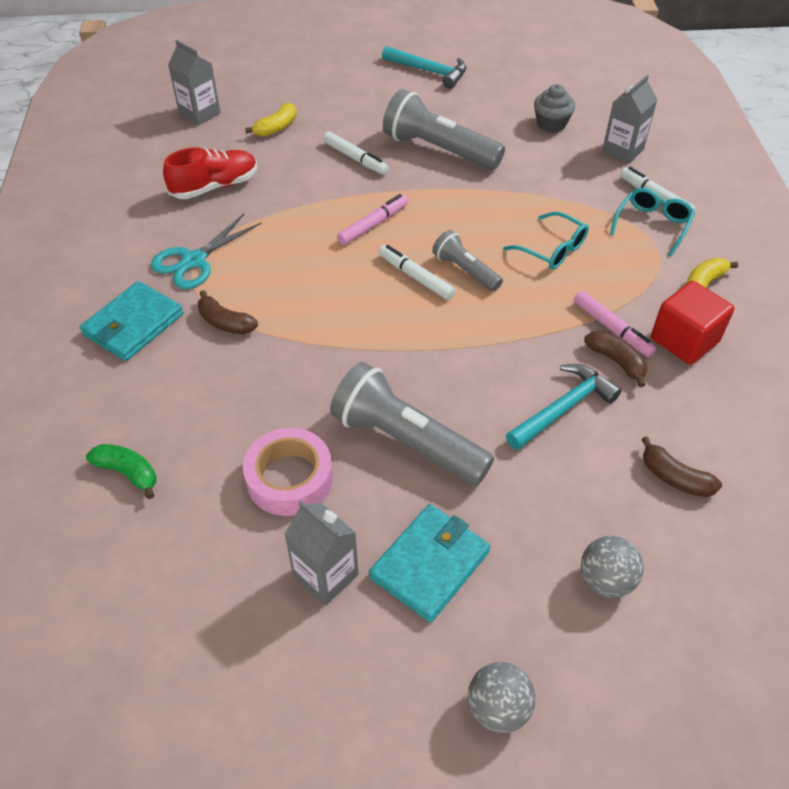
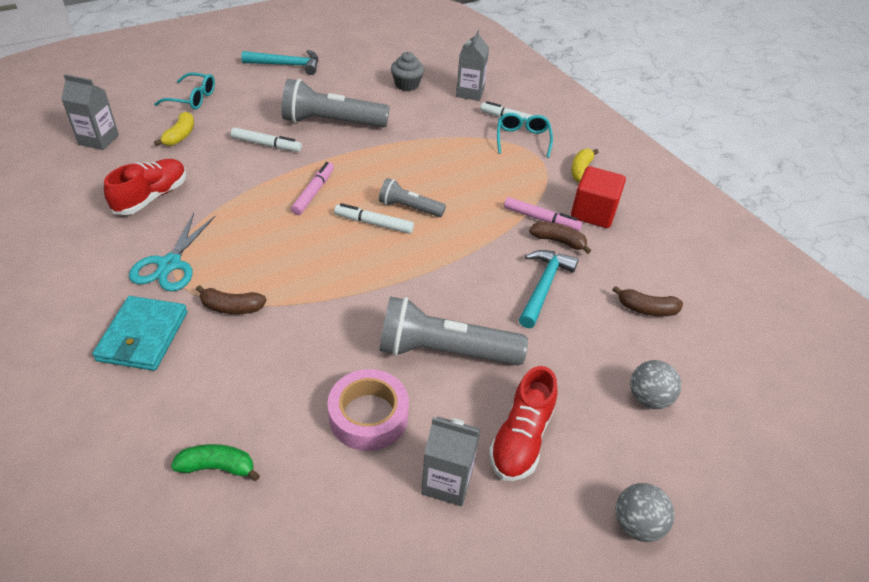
camera: 30 degrees left, 5 degrees down
(430, 564) = (521, 438): turquoise wallet -> red shoe
(552, 250) = (464, 175): turquoise glasses -> turquoise glasses (193, 98)

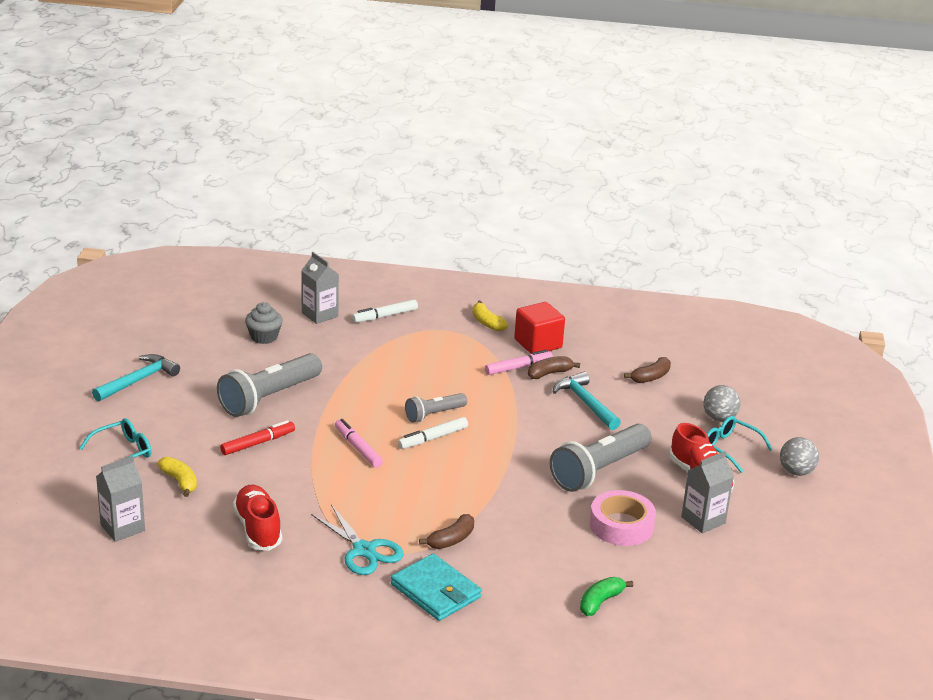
camera: 50 degrees left, 15 degrees down
(266, 145) = (258, 443): white marker -> red marker
(522, 139) = (416, 325): turquoise glasses -> turquoise glasses (729, 448)

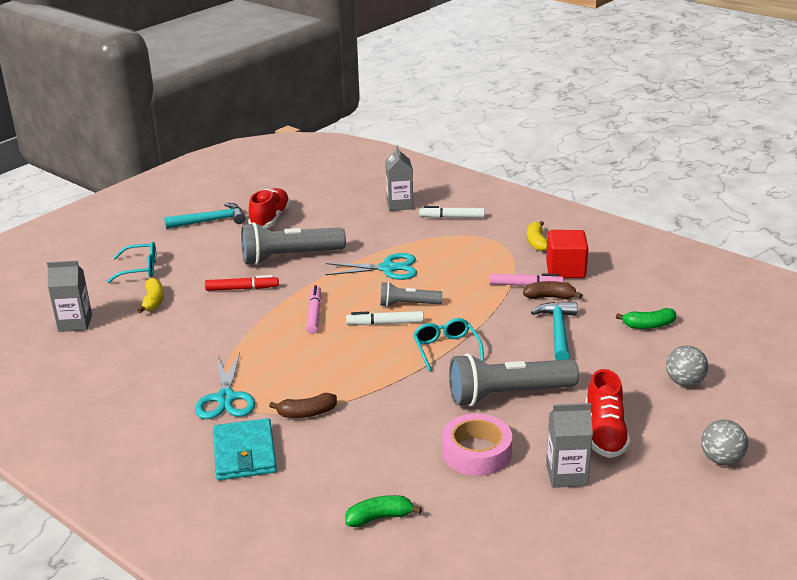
camera: 35 degrees right, 0 degrees up
(258, 529) = (166, 354): red shoe -> red shoe (270, 219)
(264, 337) = (337, 211): grey cupcake -> none
(379, 384) = (388, 268): none -> turquoise scissors
(650, 377) = (648, 325): brown banana -> green banana
(729, 448) = (666, 414): turquoise glasses -> turquoise glasses (446, 349)

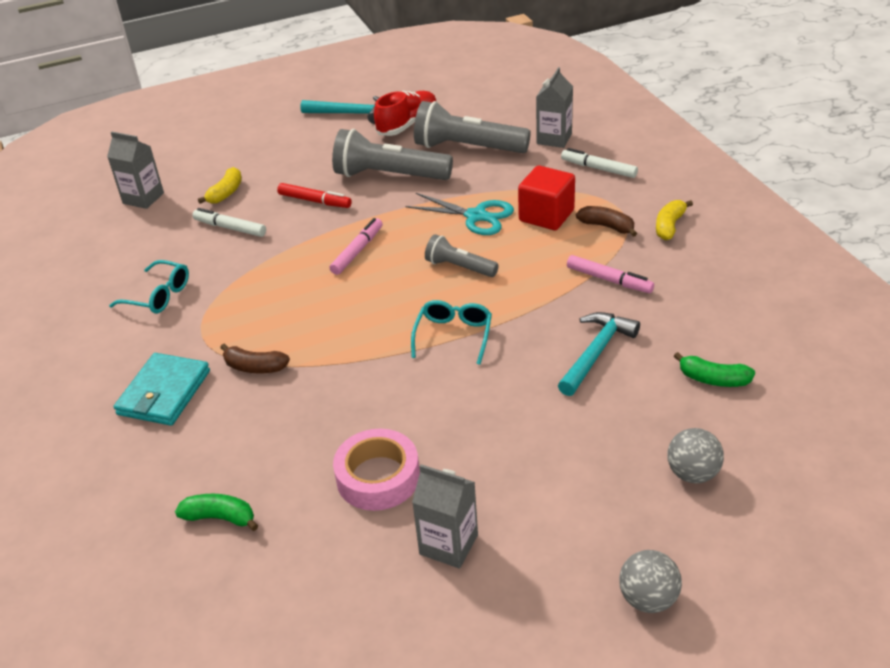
camera: 30 degrees right, 10 degrees up
(140, 269) = (244, 153): turquoise glasses -> turquoise glasses (159, 296)
(226, 398) = (199, 324): turquoise scissors -> none
(385, 323) = (417, 284): white marker -> white marker (230, 228)
(508, 395) = (471, 417): grey flashlight -> grey flashlight (468, 148)
(550, 297) = (624, 304): brown banana -> brown banana (607, 226)
(565, 270) = (673, 273): red cube -> red cube (546, 216)
(605, 433) = (537, 507): red shoe -> none

